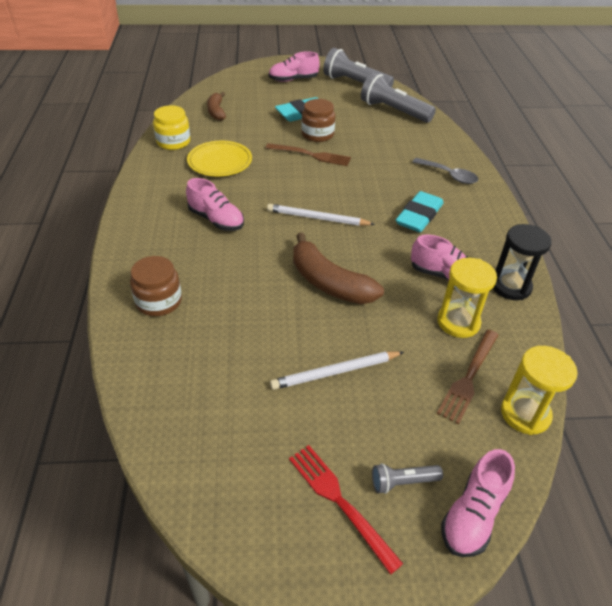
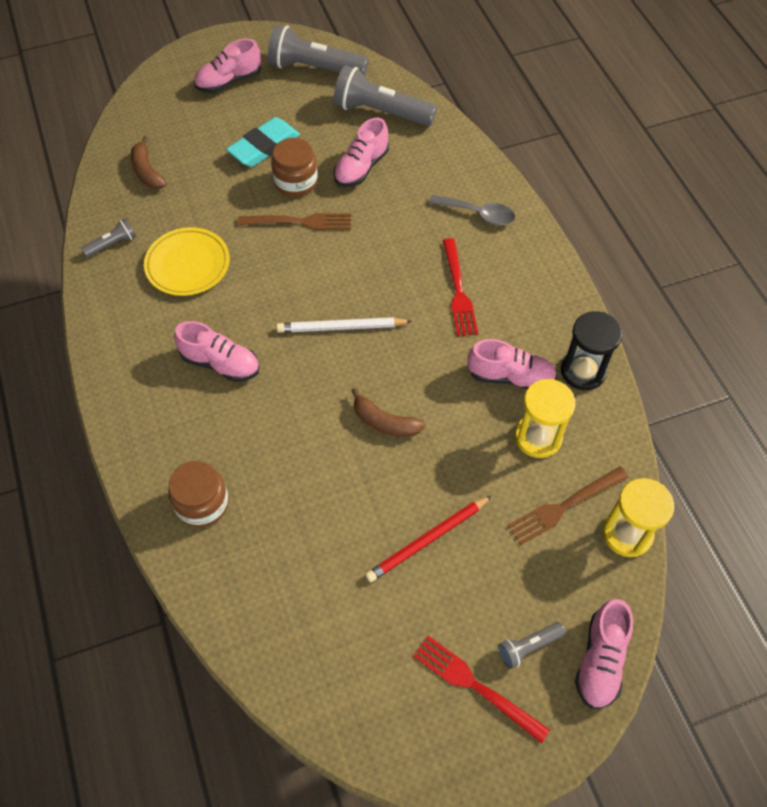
camera: 15 degrees left, 15 degrees up
(173, 142) = (112, 244): yellow jar -> grey flashlight
(329, 282) = (384, 422): brown banana -> brown banana, size x0.60
(336, 372) = (428, 540): white pencil -> red pencil
(368, 136) = (361, 168): none -> pink shoe
(419, 216) = (458, 291): turquoise eraser -> red fork
(469, 378) = (564, 506): brown fork -> brown fork turned 45 degrees clockwise

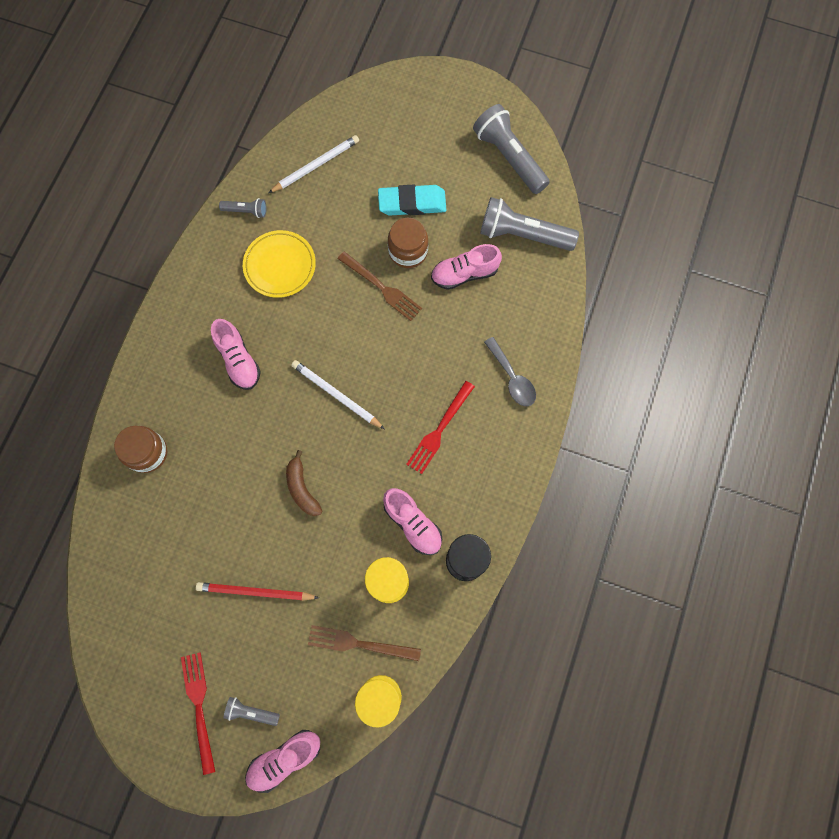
camera: 40 degrees right, 15 degrees up
(147, 171) = (315, 165): brown banana -> white pencil
(229, 81) = (436, 124): pink shoe -> none
(381, 112) = (523, 234): grey flashlight -> grey flashlight turned 45 degrees counterclockwise

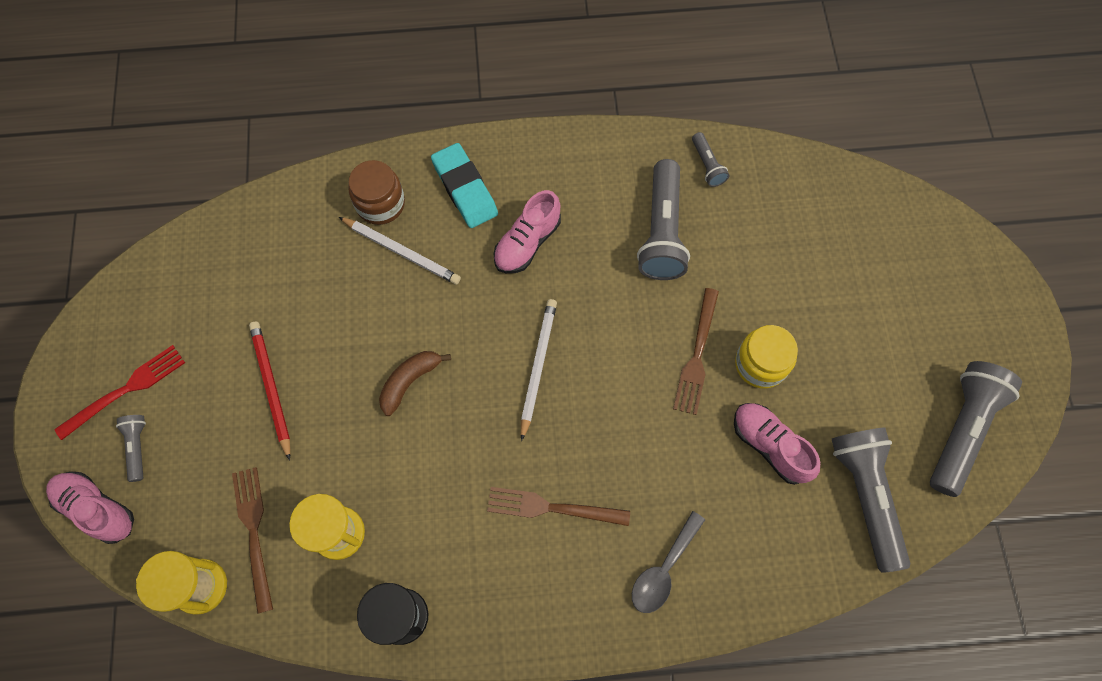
camera: 65 degrees right, 5 degrees down
(280, 266) = (661, 231): yellow plate -> grey flashlight
(315, 165) = (807, 210): white pencil -> white pencil (401, 251)
(408, 251) = (760, 364): brown jar -> yellow jar
(412, 203) = (826, 339): turquoise eraser -> turquoise eraser (465, 189)
(413, 524) = (421, 529): pink shoe -> none
(439, 430) = (551, 508): red fork -> brown fork

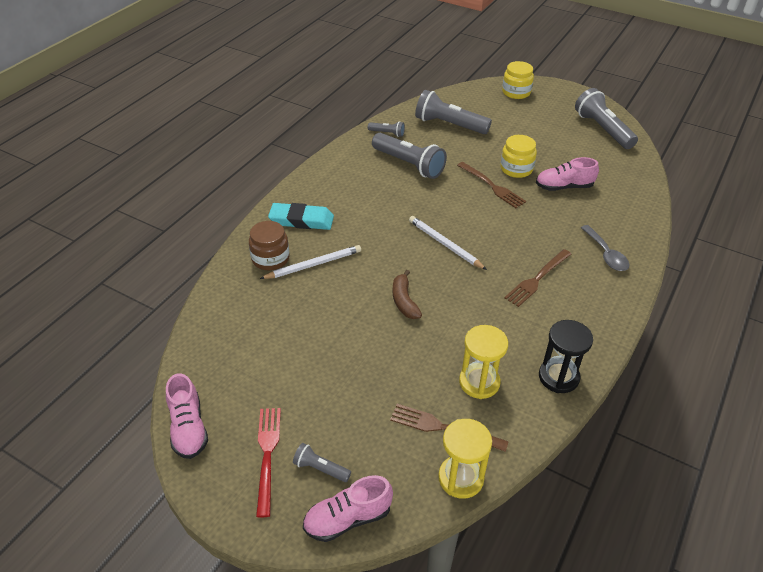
camera: 55 degrees left, 25 degrees down
(271, 388) = (345, 370): red pencil -> none
(527, 243) = (363, 213): pink shoe -> pink shoe (188, 428)
(865, 496) = (614, 171): grey flashlight -> grey flashlight (449, 125)
(954, 261) = (516, 92): none -> yellow jar

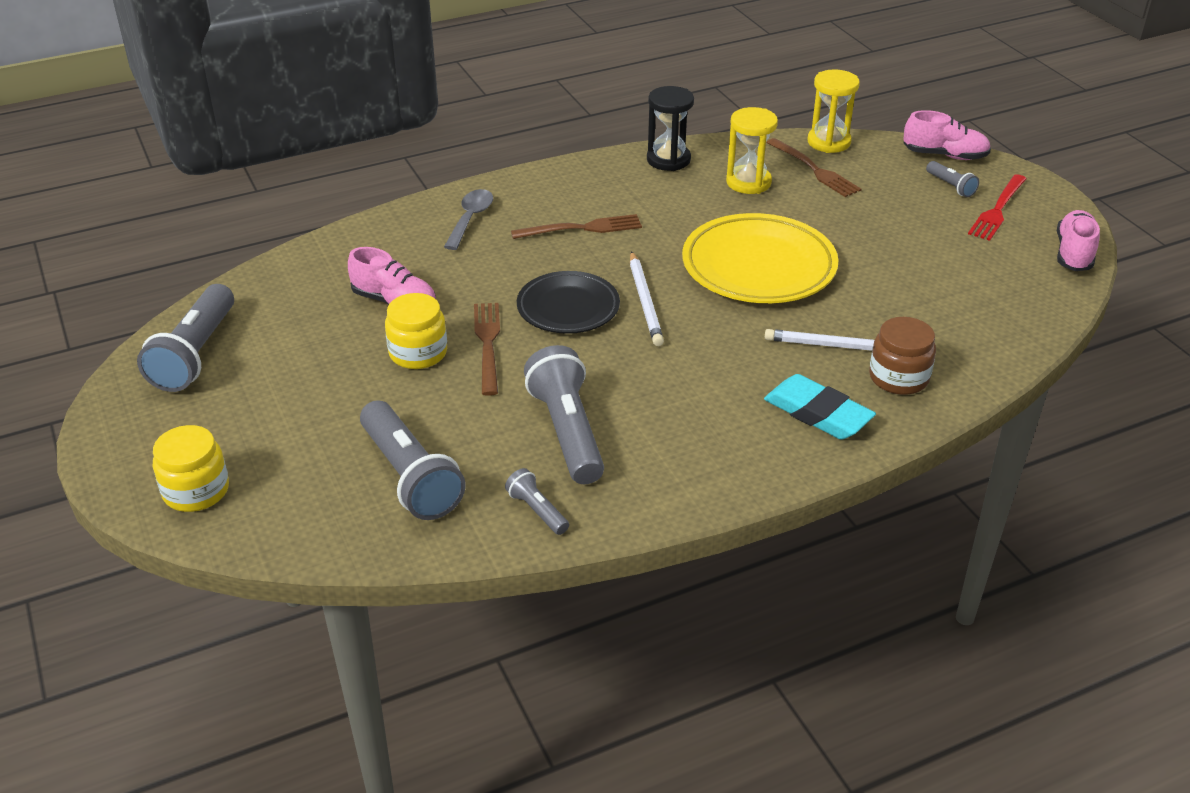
camera: 145 degrees left, 5 degrees down
(404, 301) = (758, 267): brown banana -> yellow plate
(479, 222) = (568, 308): none -> black plate

